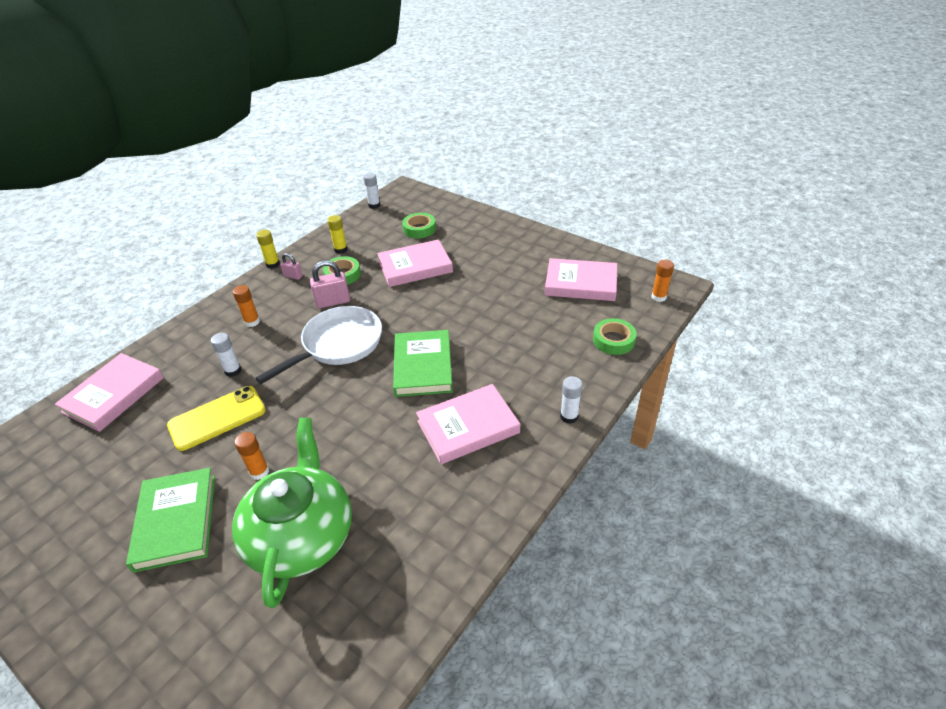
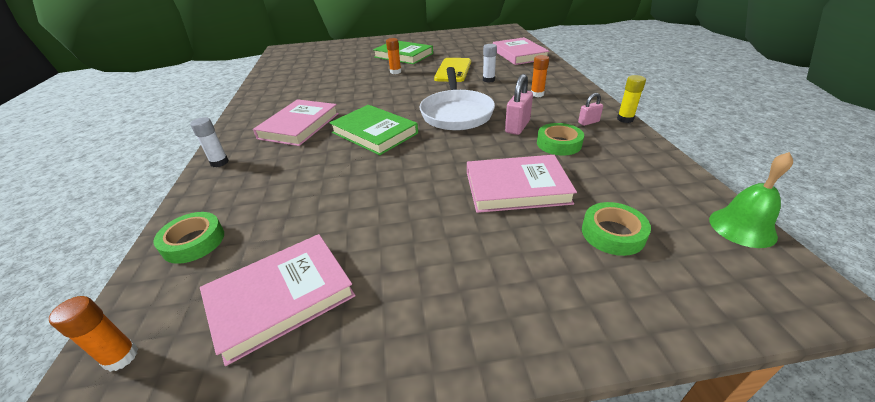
camera: 135 degrees right, 5 degrees down
(301, 535) = (343, 72): green teapot -> none
(341, 250) = (616, 158): yellow glue stick -> none
(374, 205) = (742, 227): white glue stick -> green bell
(415, 267) = (517, 187): pink book -> pink book turned 60 degrees clockwise

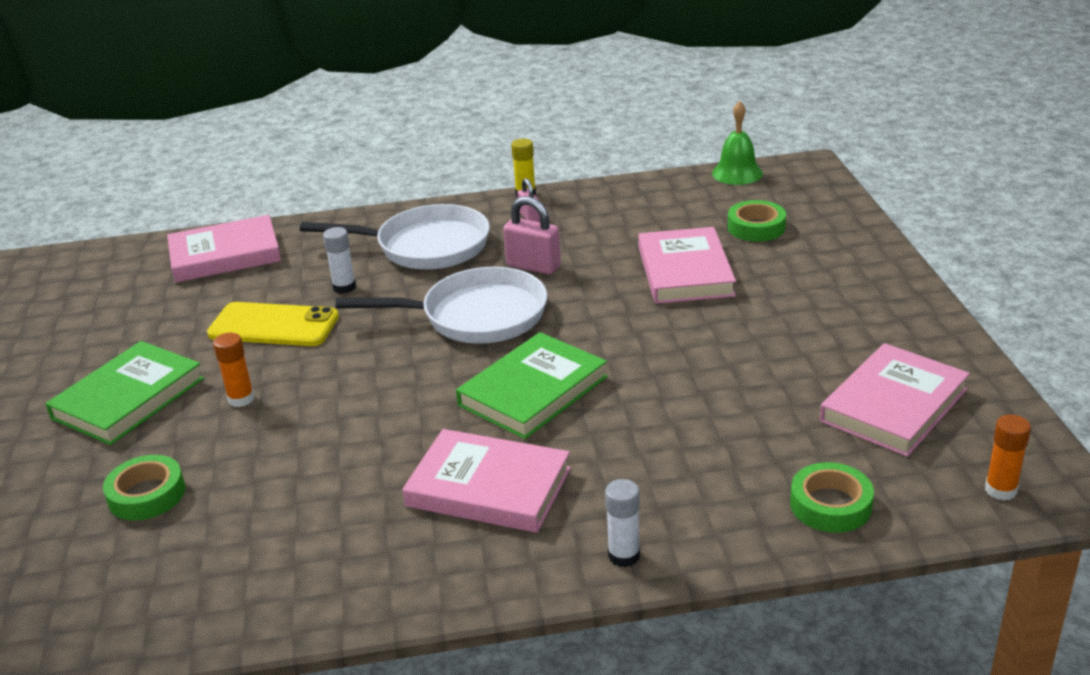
camera: 90 degrees left, 5 degrees down
(281, 297) = (893, 405): pink book -> pink book turned 75 degrees clockwise
(537, 94) = (425, 247): orange glue stick -> white pan
(559, 144) = (585, 240): green tape -> green tape (147, 494)

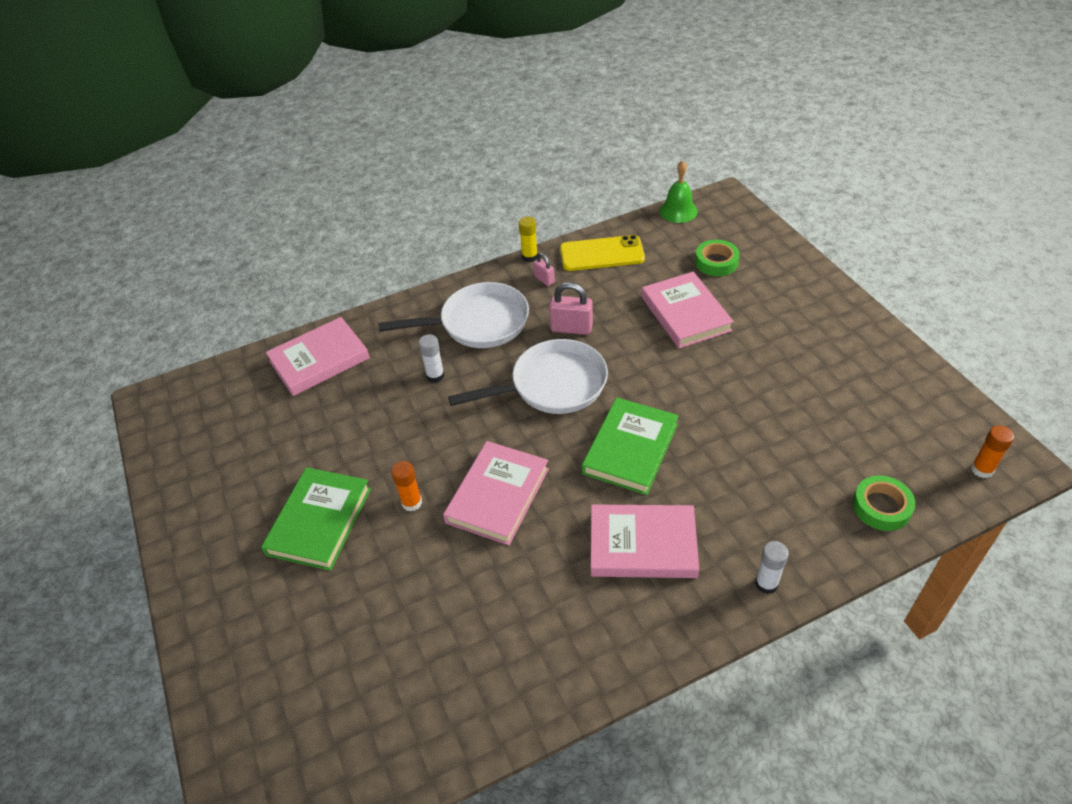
camera: 15 degrees left, 15 degrees up
(147, 494) = (387, 611): green tape -> none
(273, 326) = (399, 425): yellow phone -> yellow phone (602, 254)
(893, 405) = (883, 410): pink book -> pink book (498, 495)

